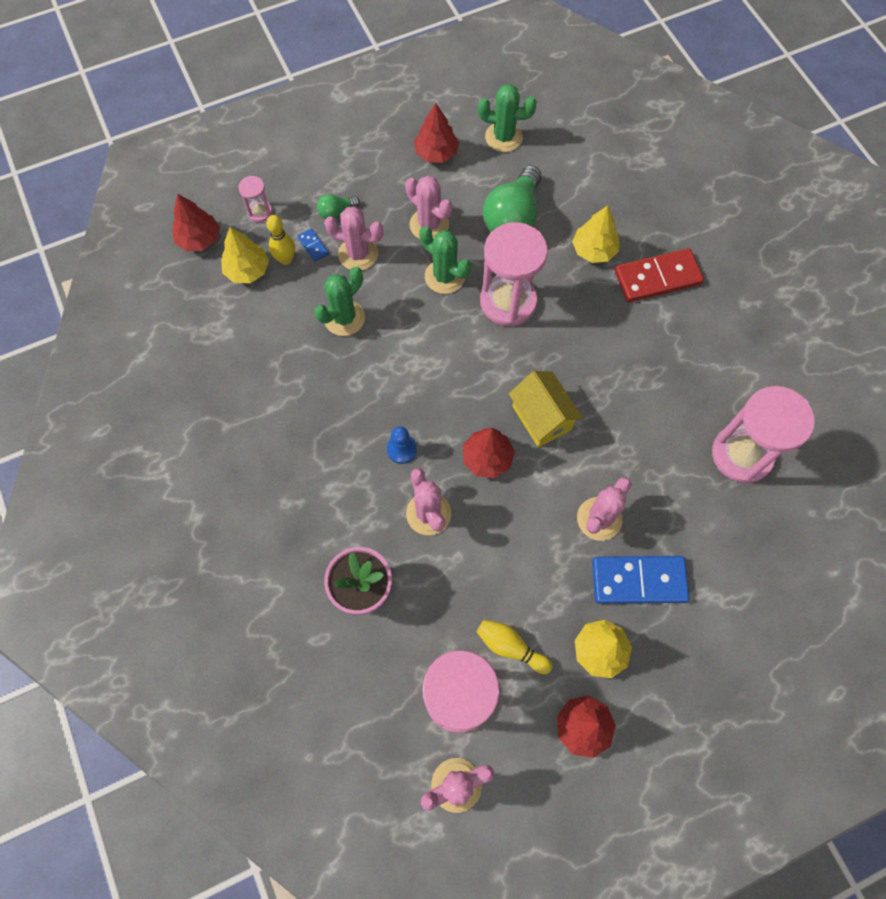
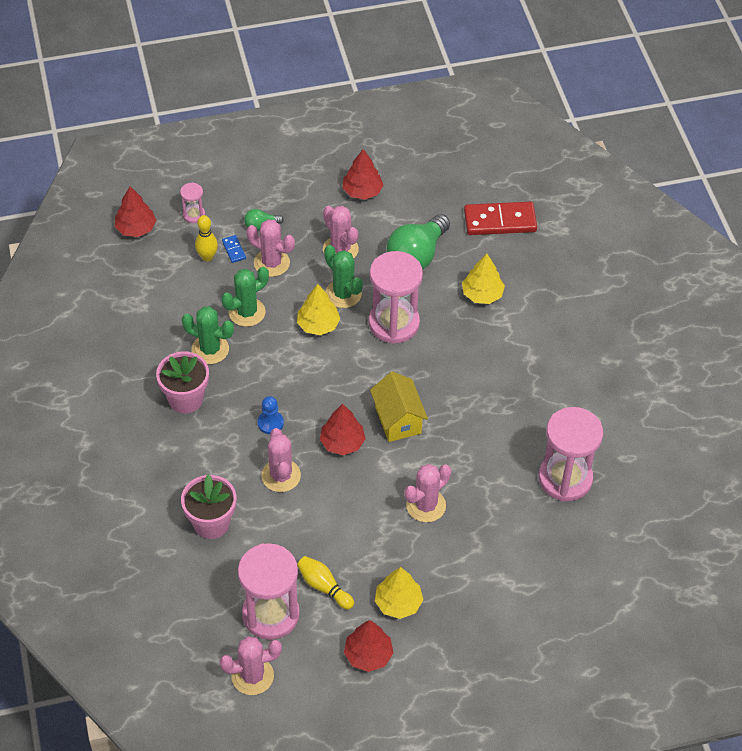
camera: 10 degrees right, 15 degrees down
(247, 270) = (172, 260): yellow tree -> yellow tree (318, 324)
(299, 438) = (186, 399): none -> pink flower pot
(503, 137) = (427, 187): green cactus -> green cactus (210, 349)
(638, 581) = (446, 558): blue domino -> none
(657, 278) = (533, 326): red domino -> red domino (500, 221)

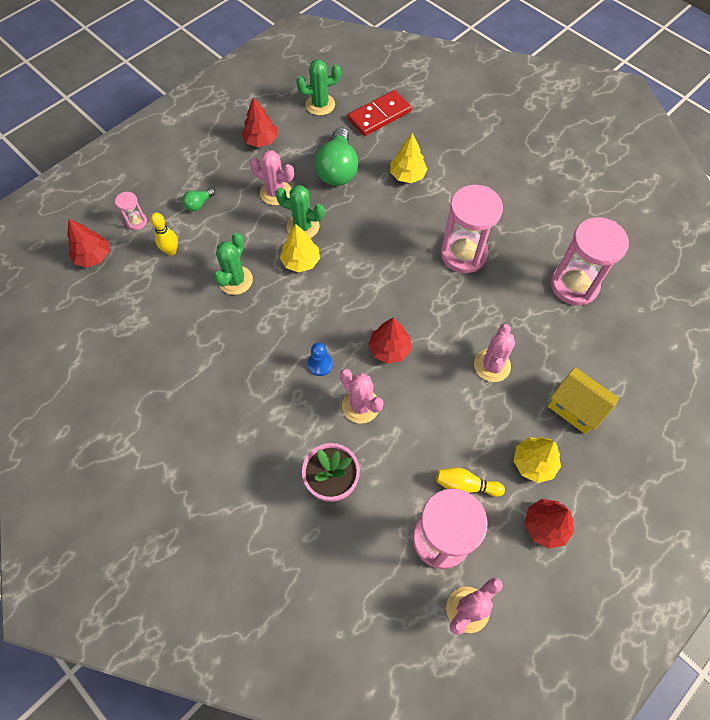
camera: 30 degrees left, 10 degrees up
(186, 399) = (234, 382): pink flower pot -> none
(210, 349) = (226, 327): green cactus -> green cactus (320, 105)
(234, 250) = (189, 234): blue domino -> none
(271, 263) = (228, 230): pink cactus -> none
(394, 323) = (358, 230): pink hourglass -> pink hourglass (463, 254)
(398, 420) = (418, 306): yellow house -> yellow house (575, 408)

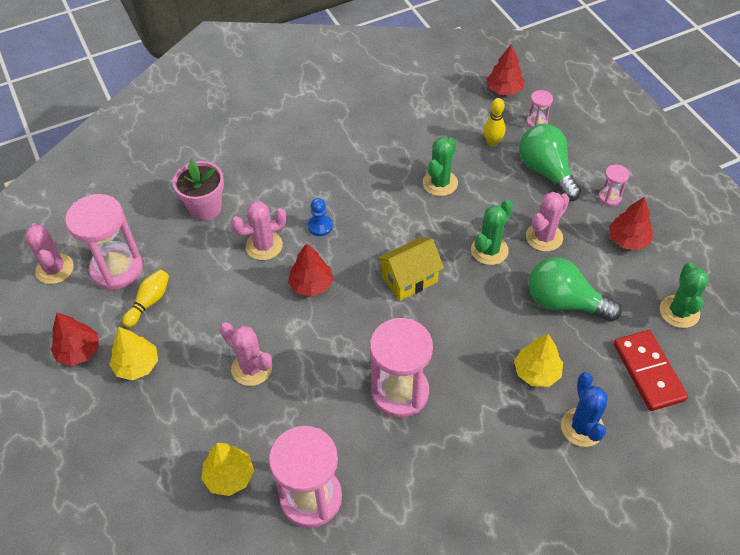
camera: 110 degrees right, 10 degrees down
(199, 204) = (546, 171): green light bulb -> green light bulb, size x2.17
(218, 157) = (609, 197): none -> pink hourglass
(235, 280) = (440, 183): green cactus -> green cactus turned 75 degrees clockwise
(300, 261) = (444, 238): yellow tree -> yellow tree (229, 476)
(440, 144) = (582, 427): none -> blue cactus
(575, 408) = (168, 427): yellow house -> yellow house (409, 279)

